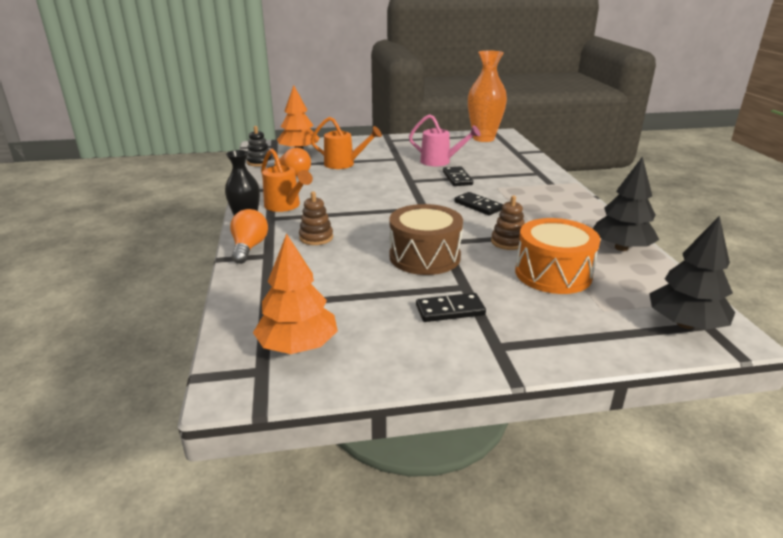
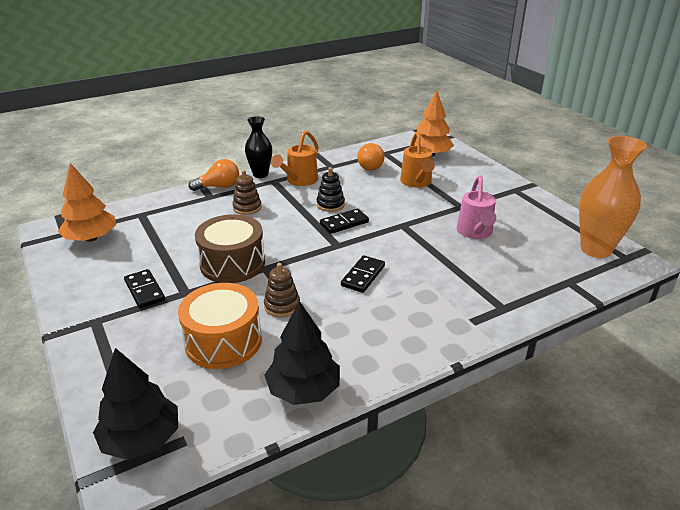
camera: 70 degrees right, 5 degrees up
(259, 162) = (386, 146): black stacking toy -> black stacking toy (330, 204)
(457, 178) = (432, 251): black domino -> black domino (344, 223)

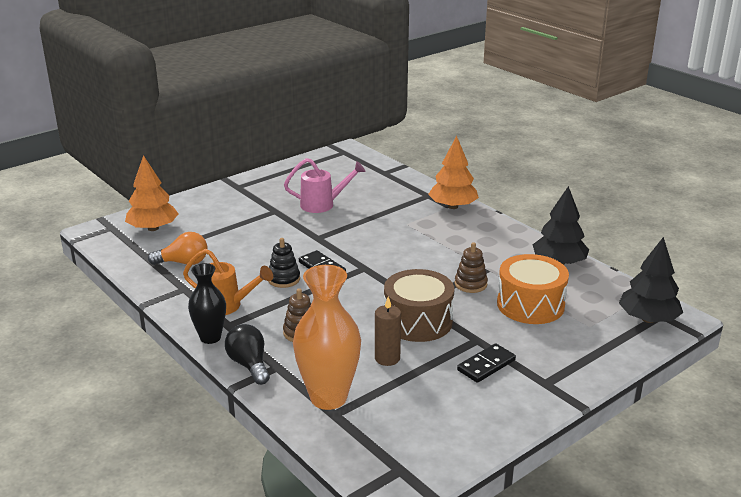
camera: 100 degrees left, 5 degrees down
(91, 238) = (405, 439): orange tree -> orange tree (453, 206)
(189, 242) = (387, 358): none -> brown candle
(219, 187) = (249, 365): orange light bulb -> black light bulb
(363, 276) = (410, 251): black domino -> none
(416, 182) = (226, 234): orange watering can -> none
(596, 249) = (335, 161): orange vase -> orange vase (328, 397)

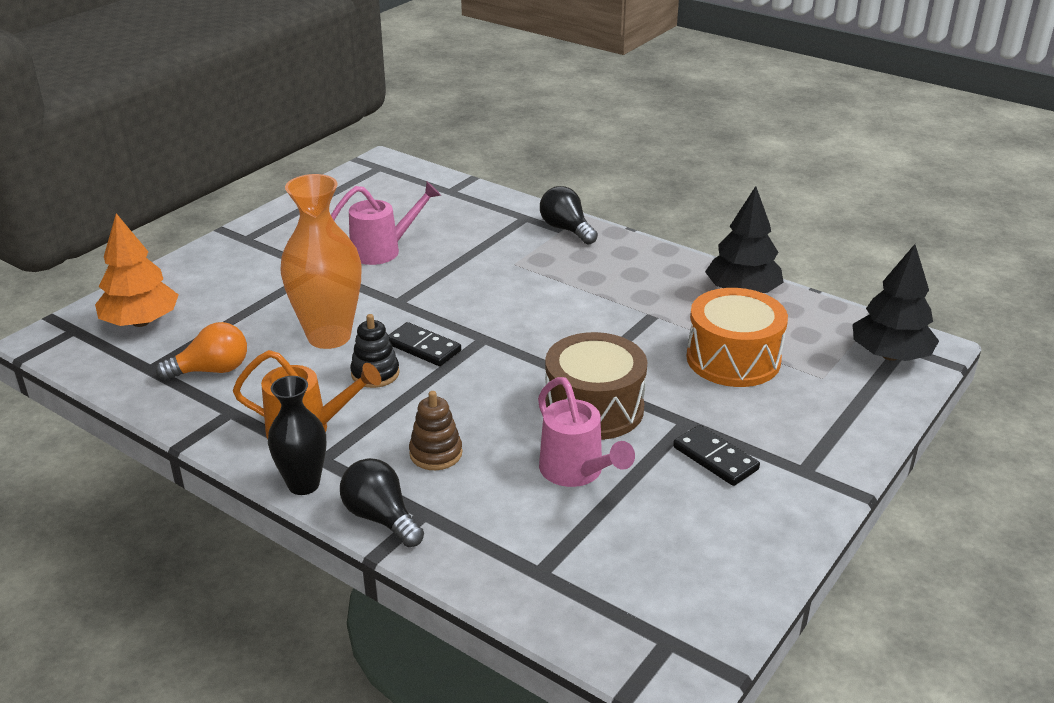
camera: 15 degrees left, 5 degrees up
(328, 397) = (519, 549): orange vase -> orange vase (329, 336)
(387, 358) = (576, 472): brown candle -> pink watering can
(453, 206) = (566, 229): orange tree -> black light bulb
(470, 284) = (641, 341): brown stacking toy -> none
(486, 365) = (715, 458): black domino -> black domino turned 75 degrees counterclockwise

